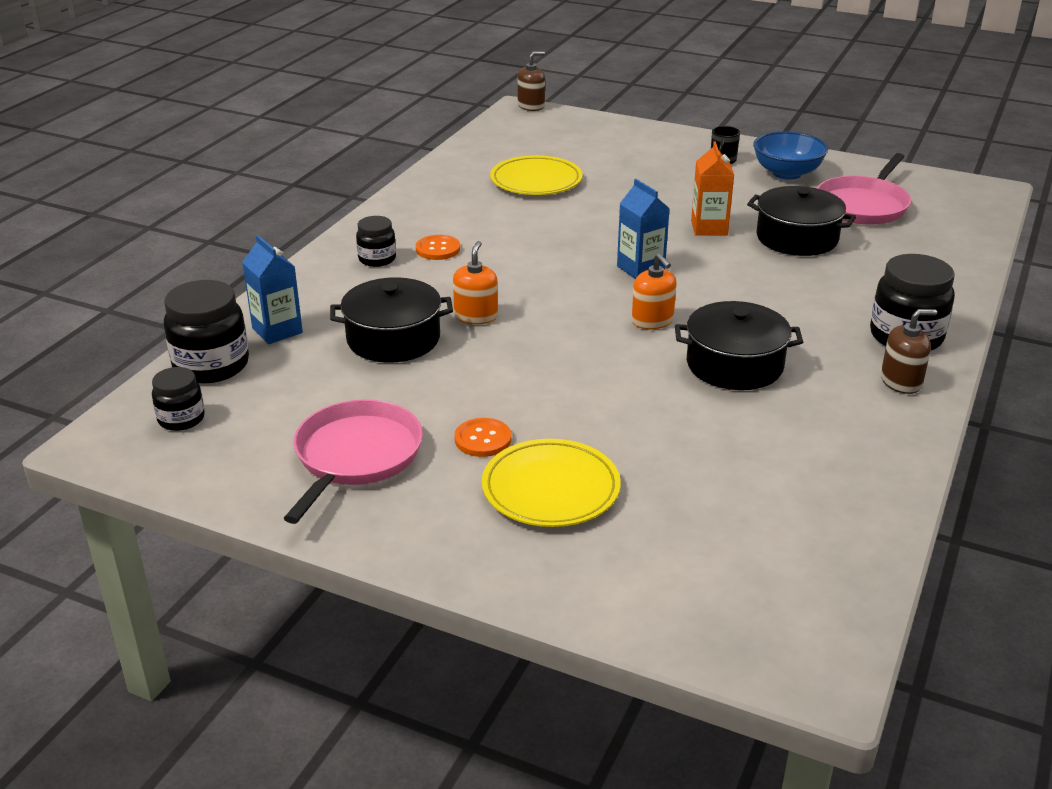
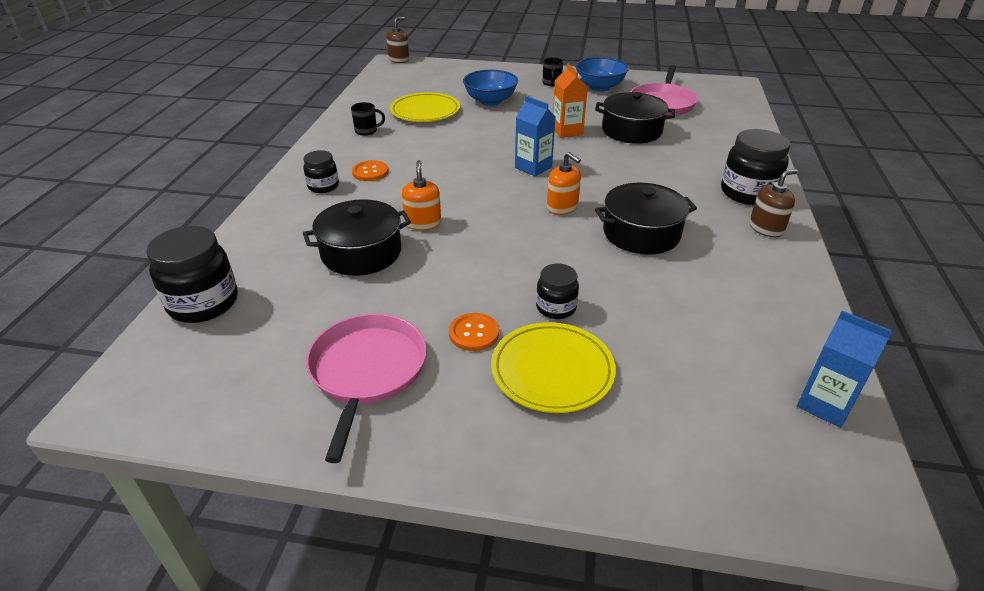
camera: 15 degrees left, 5 degrees up
(181, 419) = (187, 362): black jar -> black jar (556, 308)
(277, 330) = (256, 260): blue carton -> blue carton (825, 404)
(453, 198) = (366, 131): none -> black mug
(627, 176) = (490, 101): none -> blue bowl

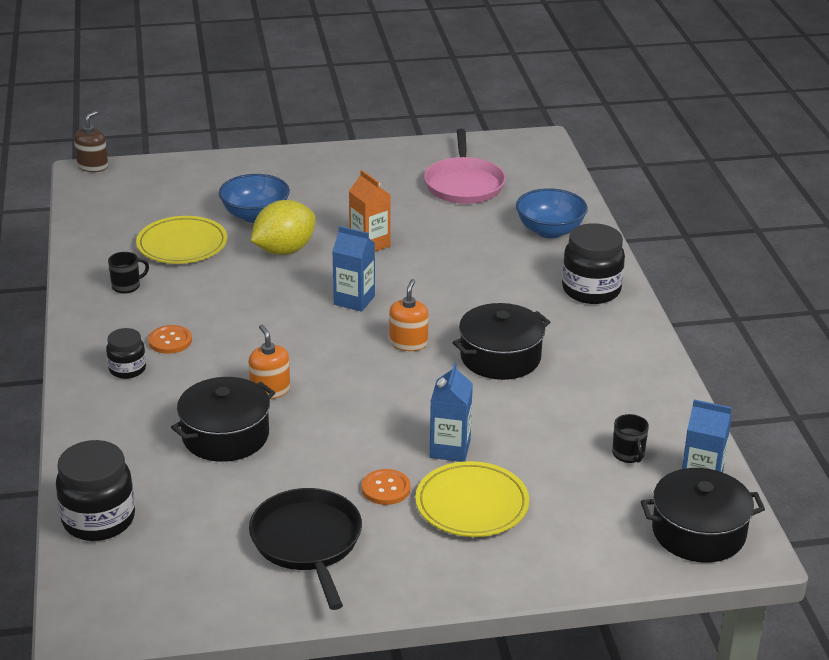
camera: 20 degrees left, 5 degrees down
(367, 371) = (308, 542): pink pan -> black pan
(498, 125) = (284, 250): none -> yellow lemon
(551, 83) = (318, 174): black mug -> black mug (628, 454)
(556, 308) = (450, 449): black jar -> blue carton
(562, 207) = (408, 343): orange soap dispenser -> orange soap dispenser turned 105 degrees counterclockwise
(599, 87) = (380, 171): blue bowl -> blue bowl (550, 231)
(631, 131) = (443, 231): black pot -> black pot (698, 532)
(766, 228) = (618, 327): brown soap dispenser -> none

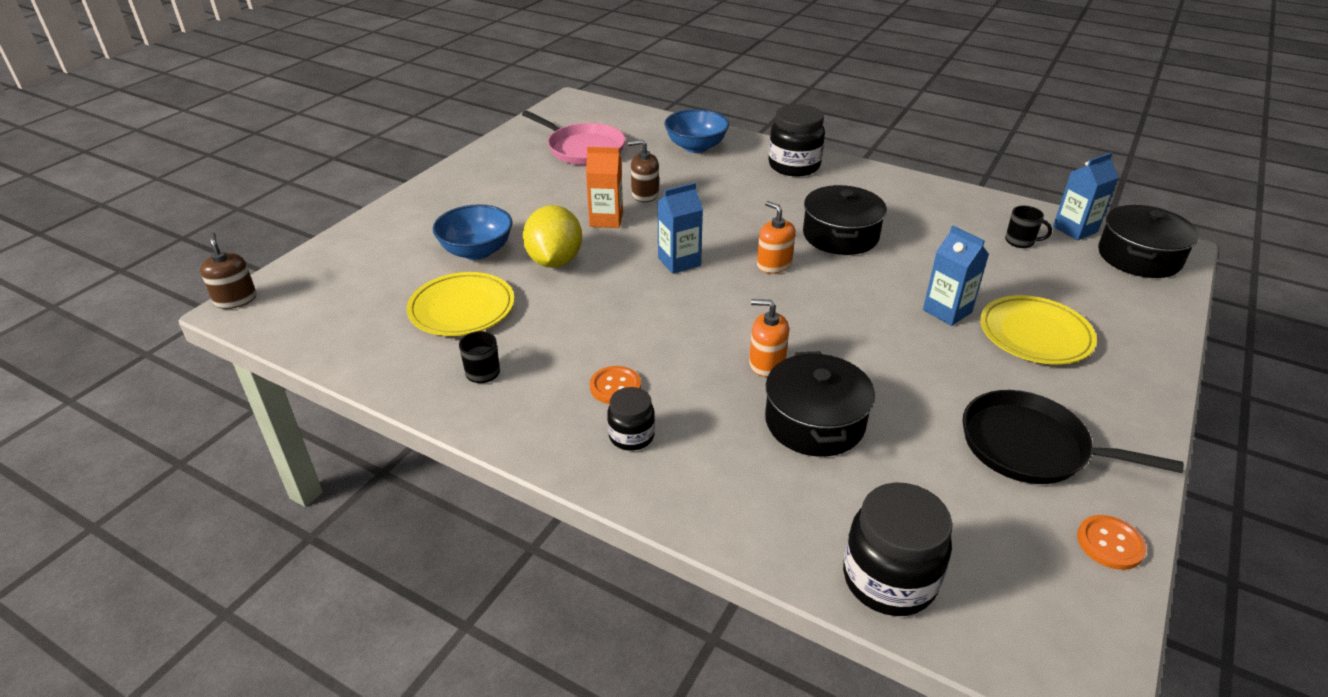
camera: 50 degrees left, 5 degrees up
(386, 488) = (979, 367): orange button -> orange button (1110, 543)
(432, 243) = (645, 194): none -> brown soap dispenser

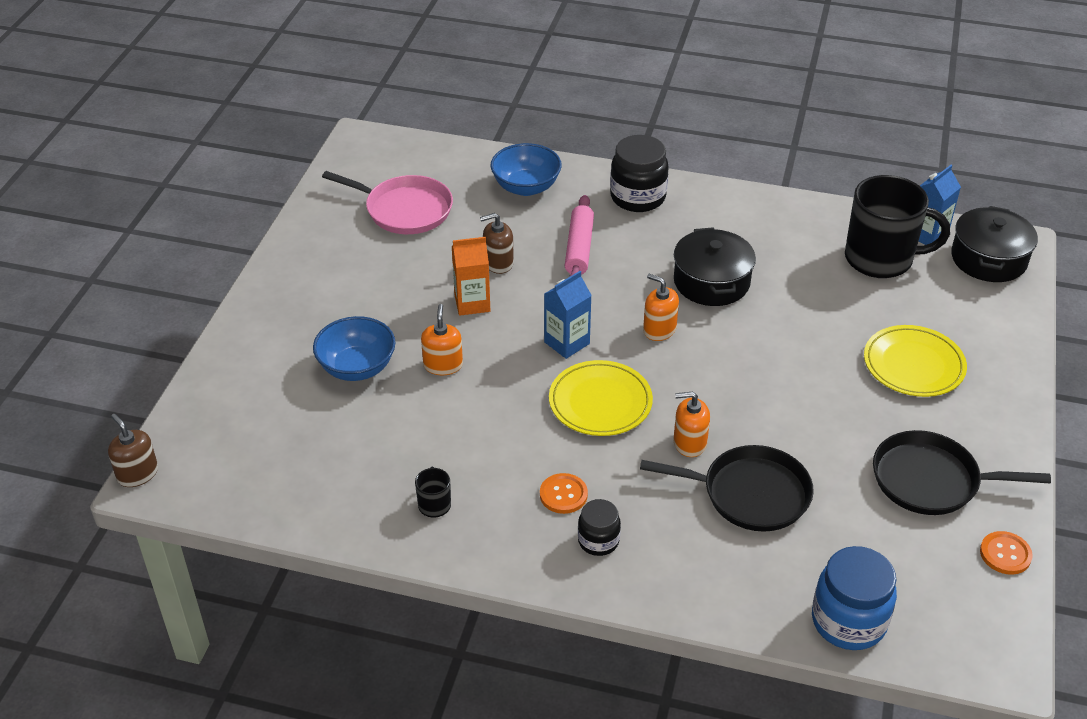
camera: 15 degrees left, 5 degrees up
(462, 309) = (377, 439): yellow plate -> yellow plate (600, 402)
(554, 261) = (443, 365): yellow lemon -> orange soap dispenser
(723, 194) = (579, 248): none -> pink rolling pin
(814, 422) = (750, 494): black pot -> black pan
(889, 579) = (848, 621): black jar -> blue jar
(947, 311) = (832, 354): blue carton -> none
(1020, 241) = (880, 259): black mug -> black mug, size x2.44

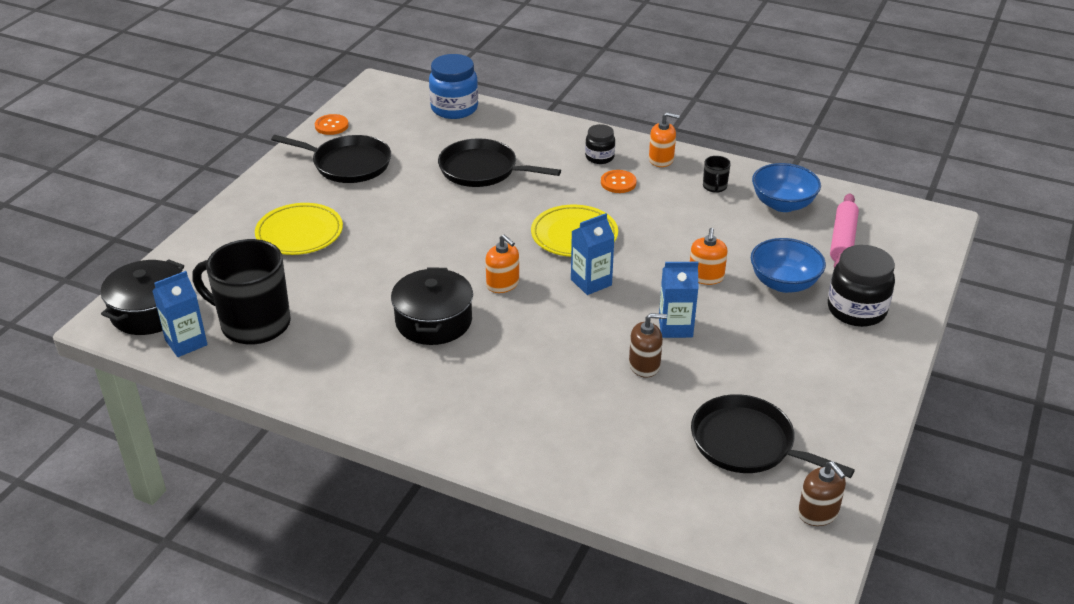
camera: 170 degrees left, 5 degrees down
(137, 474) = (950, 227): brown soap dispenser -> brown soap dispenser (818, 513)
(404, 210) = (747, 443): pink pan -> black pan
(472, 303) = (675, 327): orange carton -> blue carton
(526, 187) = (598, 457): blue bowl -> blue bowl (783, 204)
(579, 248) = (555, 371): pink rolling pin -> pink rolling pin (843, 240)
(638, 197) = (470, 426): black jar -> black jar (856, 310)
(689, 443) = (512, 202): orange soap dispenser -> orange soap dispenser (661, 159)

